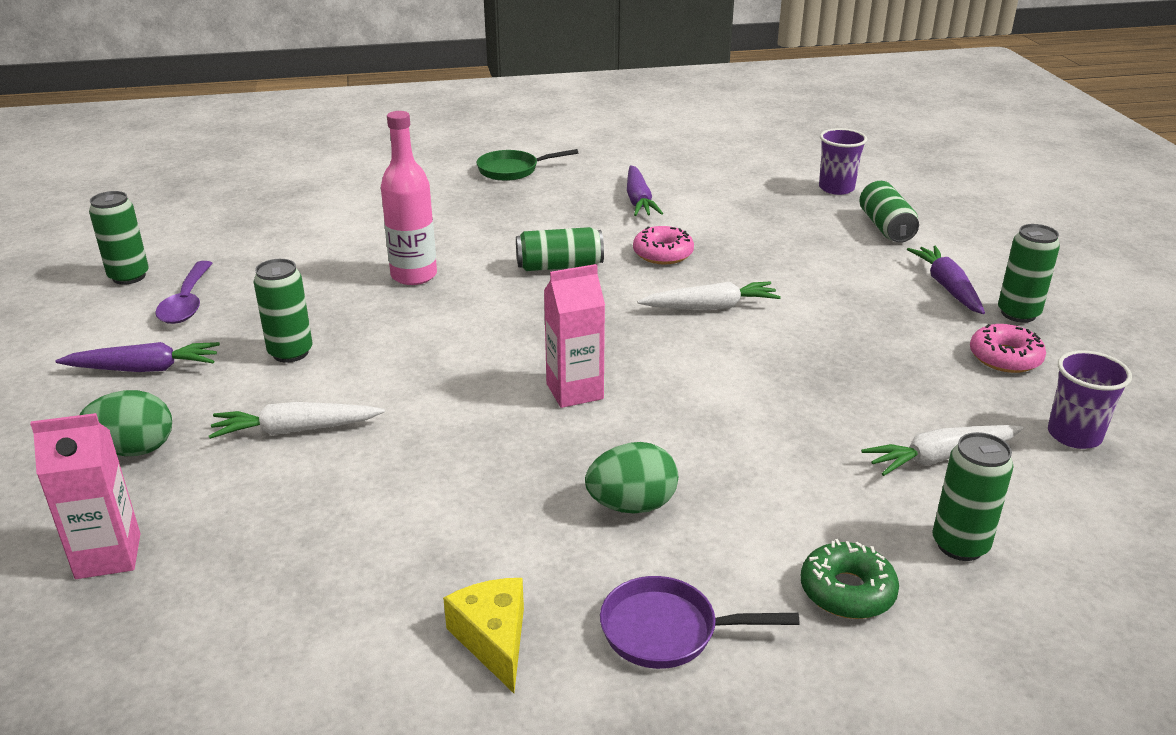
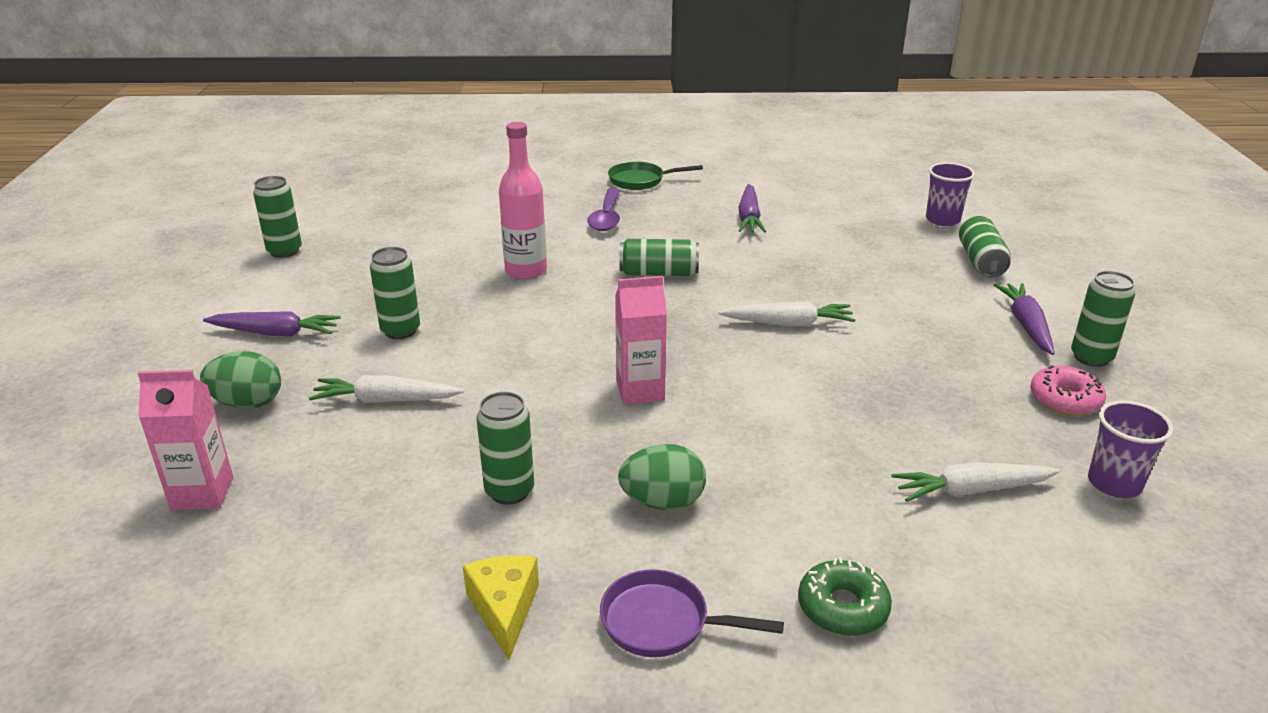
camera: 10 degrees right, 0 degrees up
(187, 302) = (326, 278): purple spoon -> purple spoon (606, 217)
(663, 254) = (757, 269): pink donut -> none
(960, 545) = (966, 577): green can -> green can (509, 491)

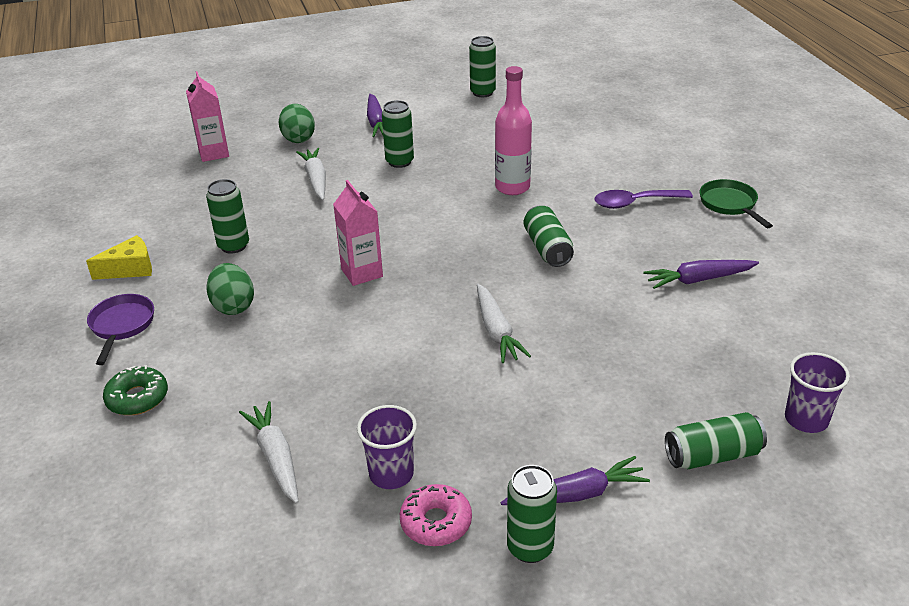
camera: 75 degrees right, 5 degrees up
(1114, 483) = (305, 553): purple cup -> purple cup (391, 474)

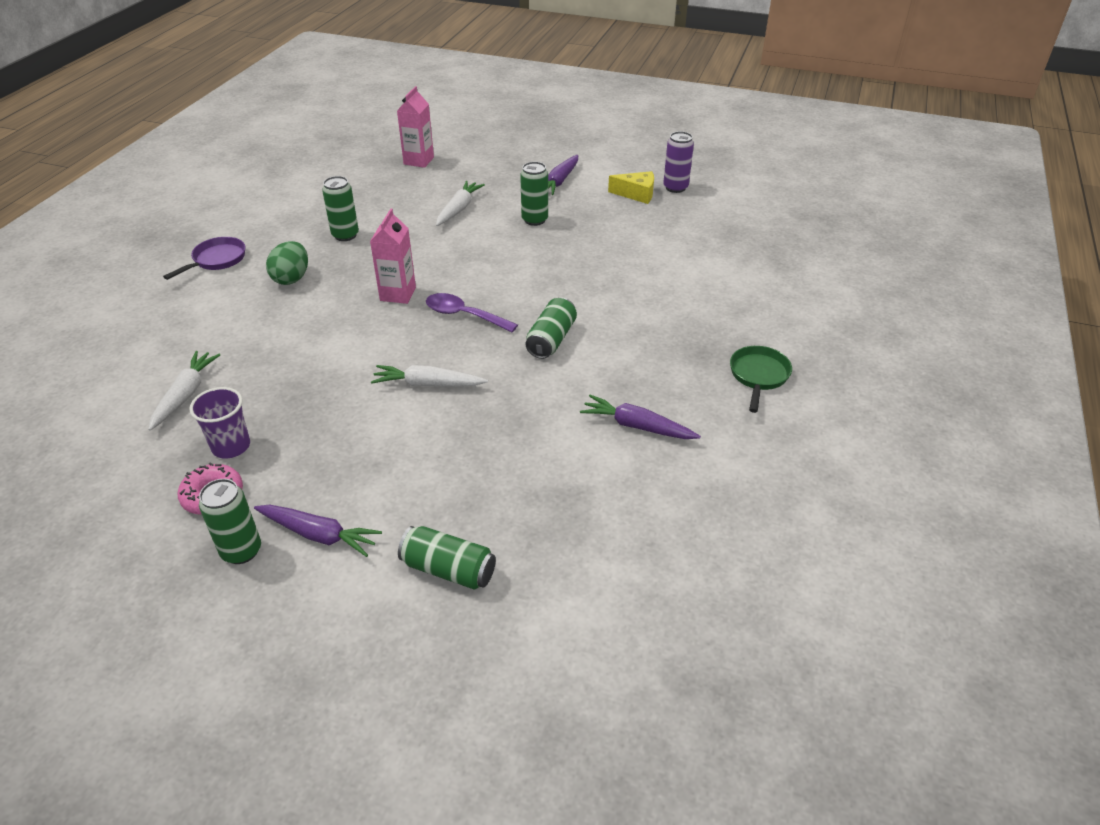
camera: 35 degrees right, 5 degrees up
(130, 269) = (268, 223): yellow cheese -> yellow cheese (636, 194)
(137, 398) = (166, 312): green donut -> none
(298, 138) = (488, 172): green egg -> none
(482, 92) = (675, 187): green can -> purple can
(496, 331) = (428, 384): white carrot -> white carrot turned 75 degrees clockwise
(512, 187) = (592, 277): pink bottle -> none
(635, 203) = (674, 335): purple spoon -> purple spoon (464, 315)
(806, 419) = (561, 589): purple cup -> none

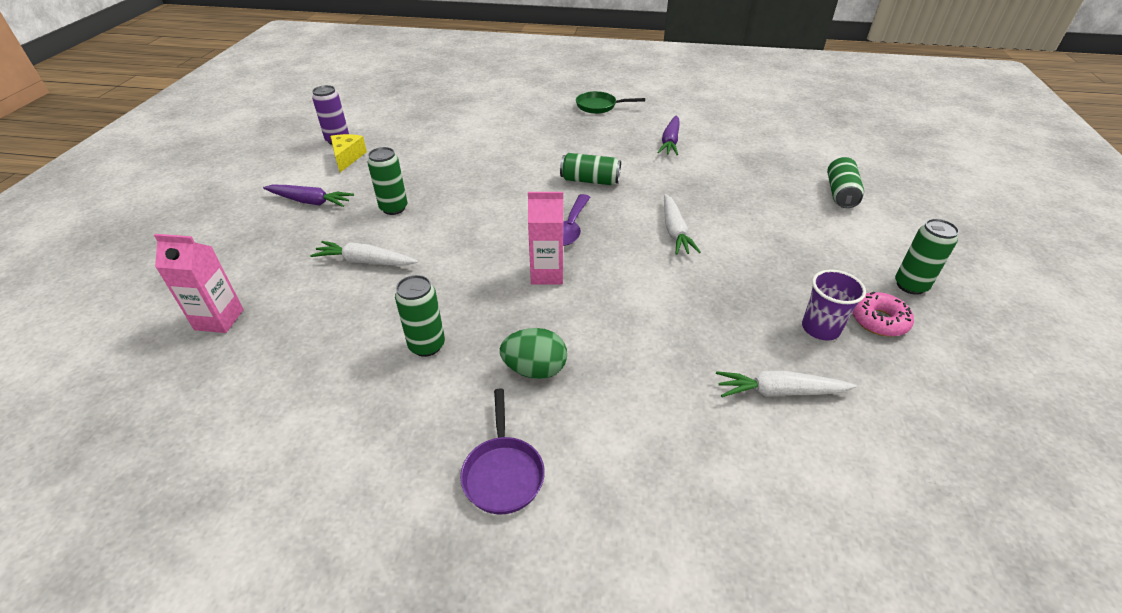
camera: 100 degrees left, 0 degrees up
(217, 260) = (503, 473): purple pan -> purple pan turned 120 degrees counterclockwise
(319, 535) = (863, 251): purple carrot -> none

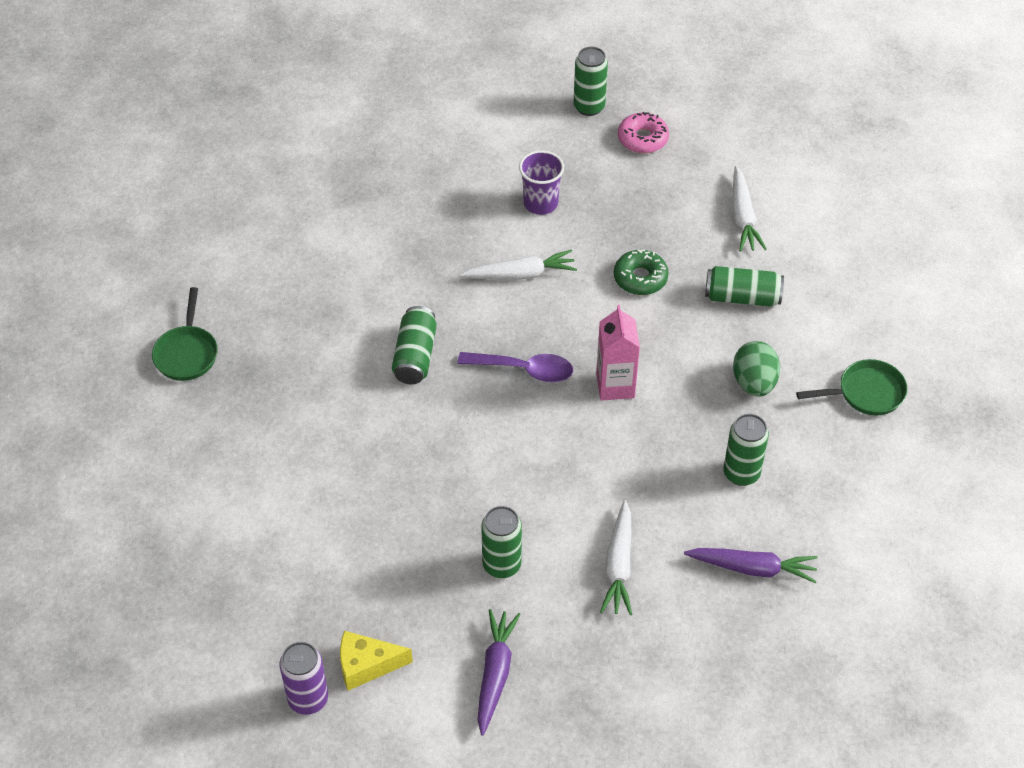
camera: 95 degrees left, 10 degrees up
(219, 320) = (742, 680): pink carton -> none
(503, 473) = (866, 393): purple pan -> green pan
(670, 142) = (305, 270): purple carrot -> purple carrot (752, 568)
(676, 301) = (640, 278): none -> green donut
(820, 328) = (660, 179): purple cup -> purple cup (540, 203)
(840, 193) = (428, 124): green can -> green can (742, 297)

